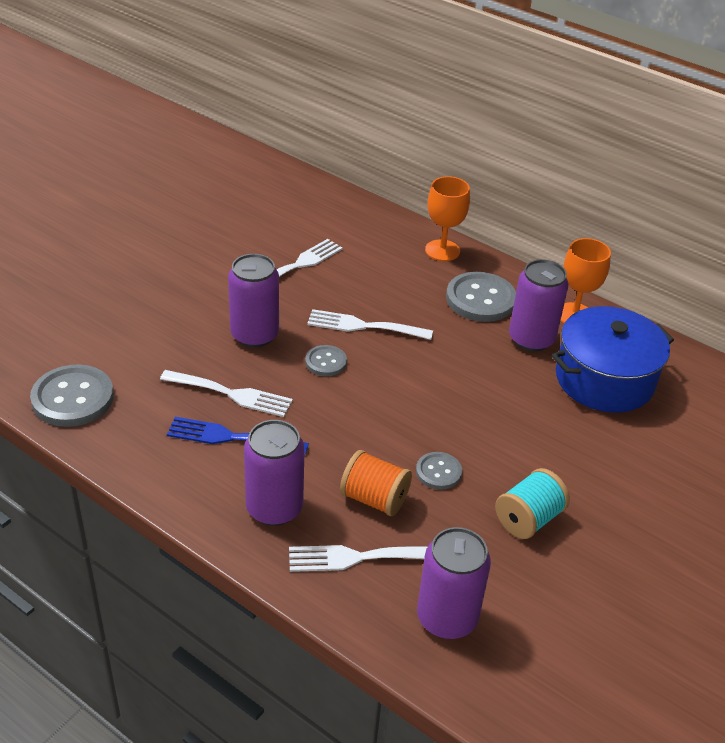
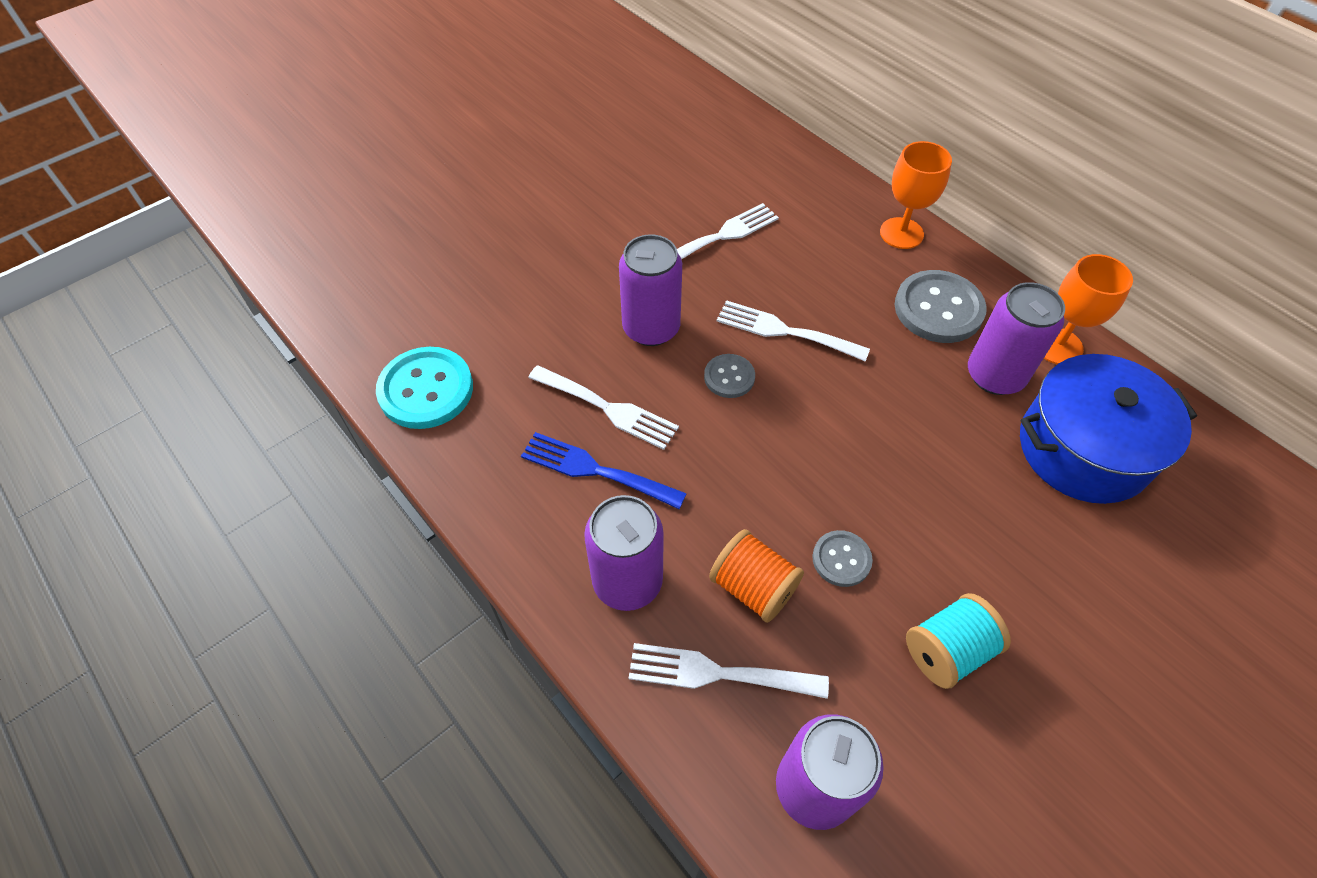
camera: 15 degrees right, 15 degrees up
(73, 398) = (426, 390): grey button -> turquoise button

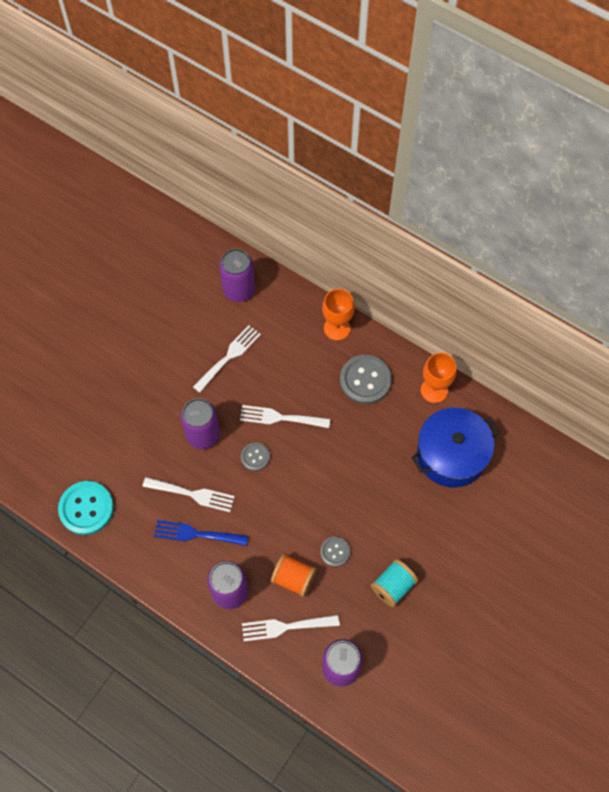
camera: 15 degrees left, 10 degrees up
(995, 375) = (401, 419): purple can -> purple can (239, 290)

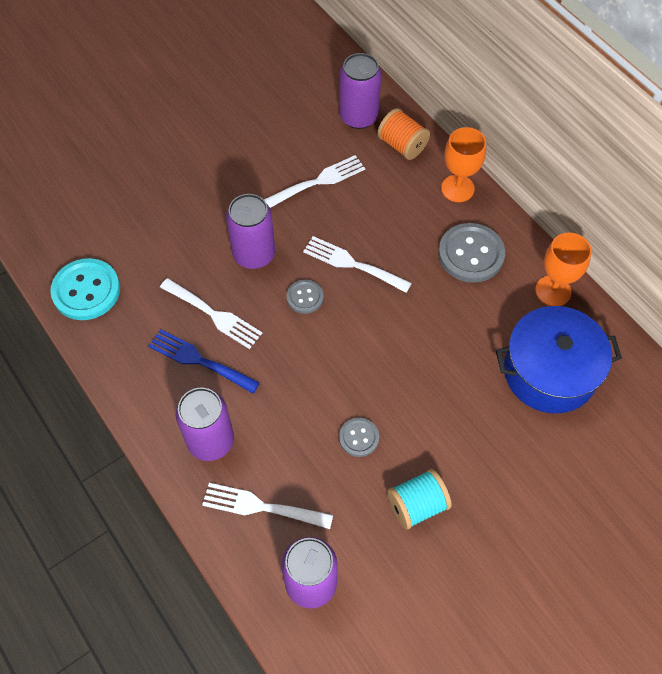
camera: 20 degrees right, 5 degrees down
(293, 578) = (295, 452): orange spool -> orange spool (402, 145)

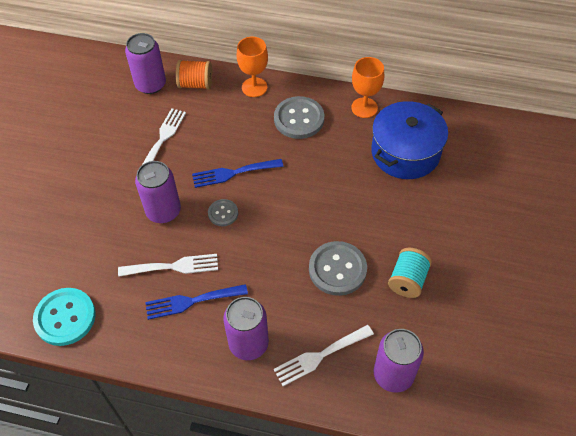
camera: 40 degrees left, 5 degrees down
(352, 264) = (233, 173): white fork -> blue fork
(359, 437) = (337, 269): grey button -> grey button, size x1.82

